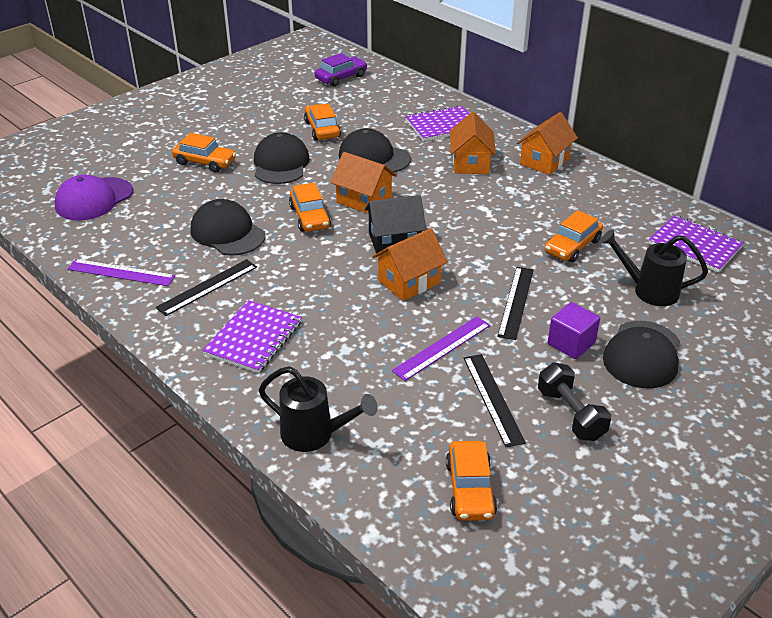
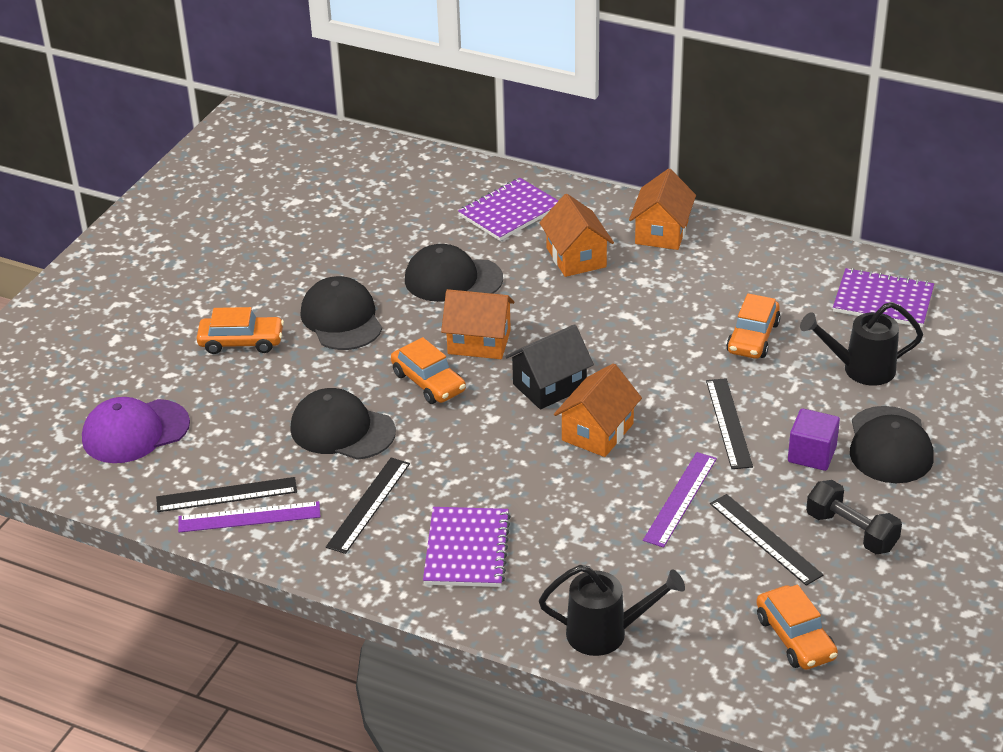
camera: 20 degrees left, 0 degrees up
(94, 199) = (135, 432): purple cap -> purple cap turned 45 degrees clockwise
(118, 254) = (226, 495): none -> black ruler
(322, 129) = (360, 255): orange car -> none
(341, 77) = (332, 170): purple car -> none

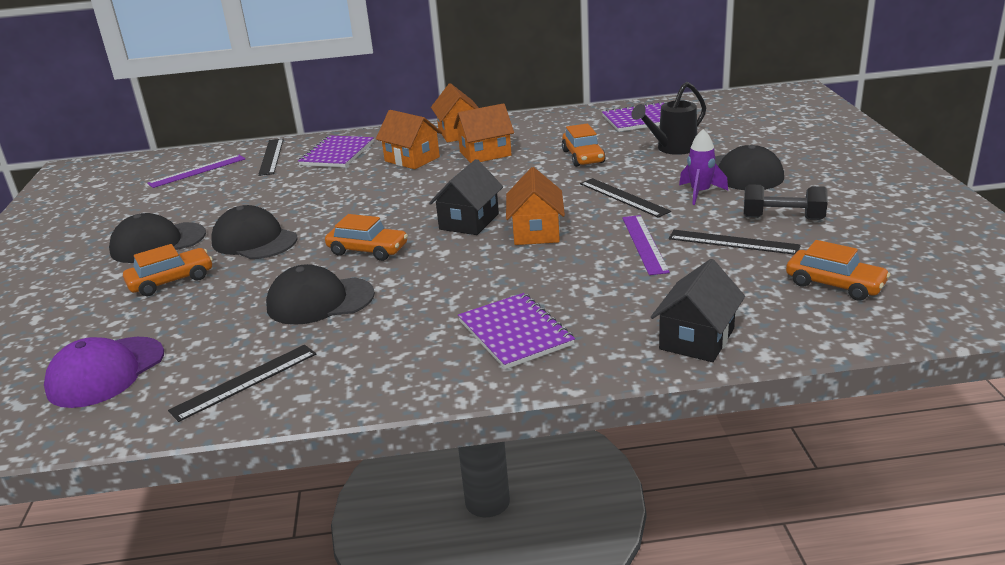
camera: 30 degrees left, 10 degrees down
(249, 517) = (284, 389): purple ruler -> purple ruler (197, 171)
(368, 504) = (394, 337): black ruler -> black ruler (271, 156)
(453, 279) = (328, 194): black cap -> black cap (158, 243)
(479, 342) = (386, 217): orange house -> orange house (485, 154)
(605, 633) = (696, 339): black watering can -> black house
(812, 454) = (700, 193): purple cube -> purple rocket

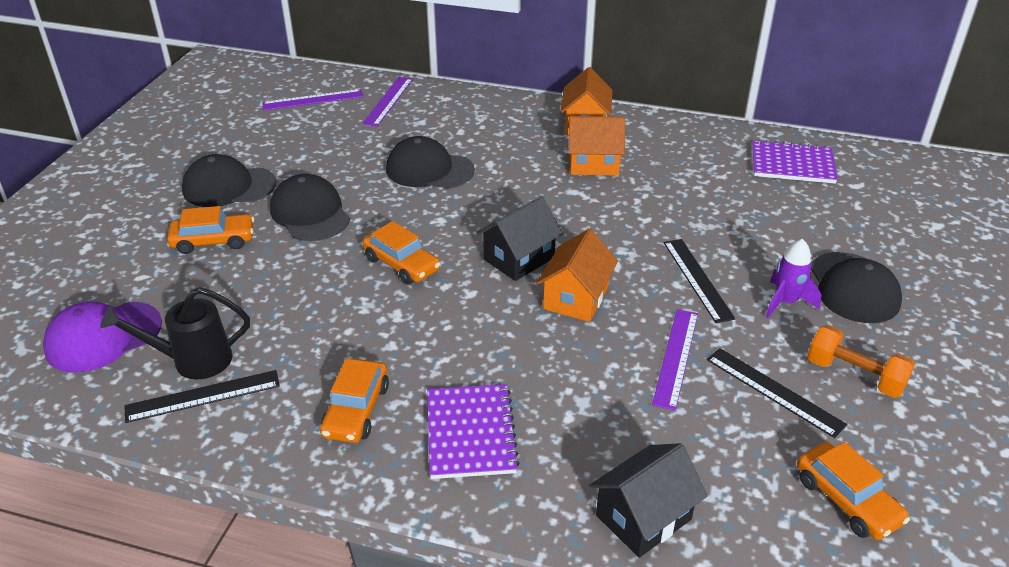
camera: 20 degrees right, 10 degrees up
(271, 156) = (388, 101): black ruler -> purple ruler
(320, 301) = (321, 317): black cap -> black cap (429, 170)
(337, 154) = (450, 116): purple notebook -> none
(412, 159) = (516, 148): orange house -> none
(583, 157) = (692, 202): orange car -> orange car (356, 410)
(672, 148) = (798, 222): black watering can -> black watering can (194, 360)
(783, 218) = (854, 375): black dumbbell -> orange dumbbell

